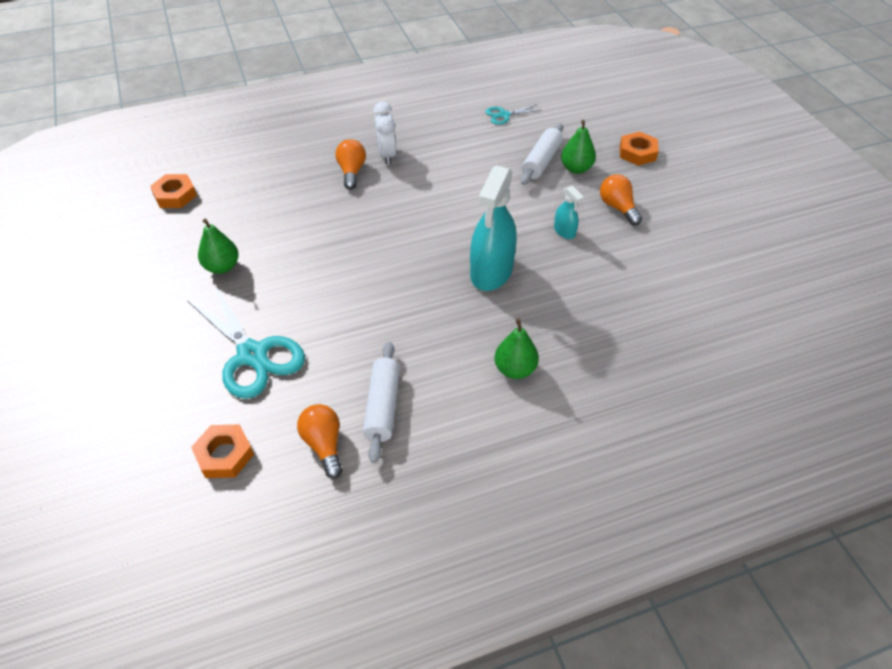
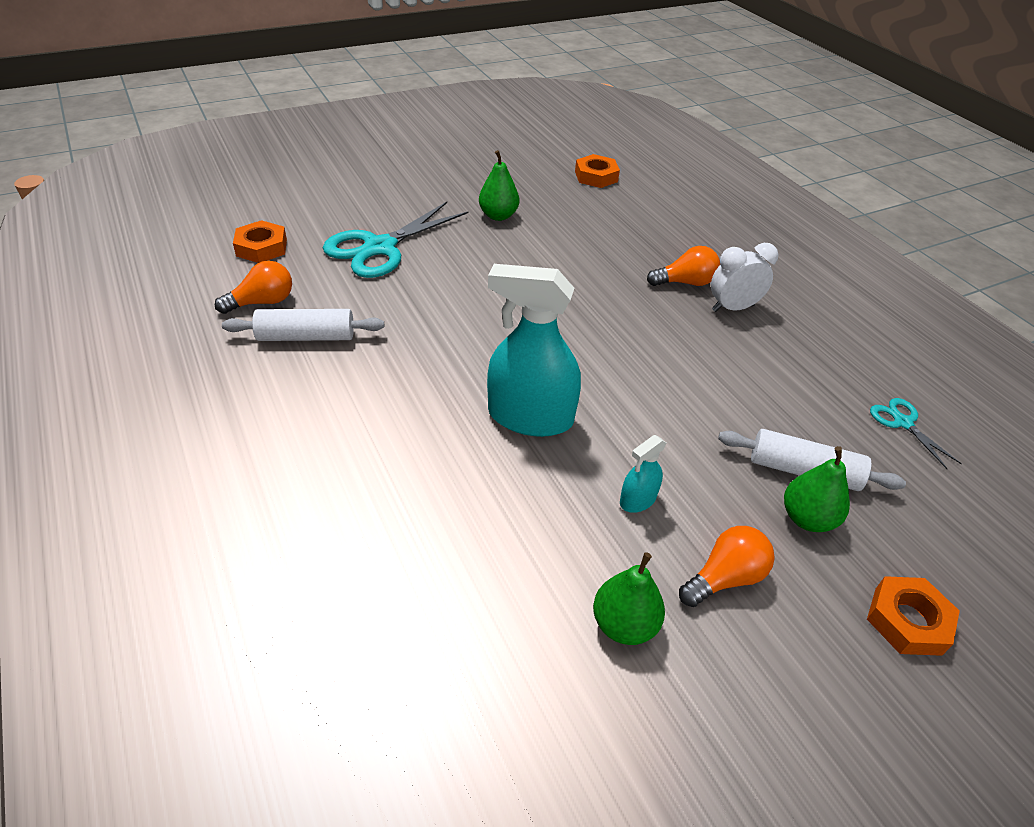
camera: 80 degrees right, 5 degrees down
(515, 369) = (354, 444): green pear -> green pear (624, 624)

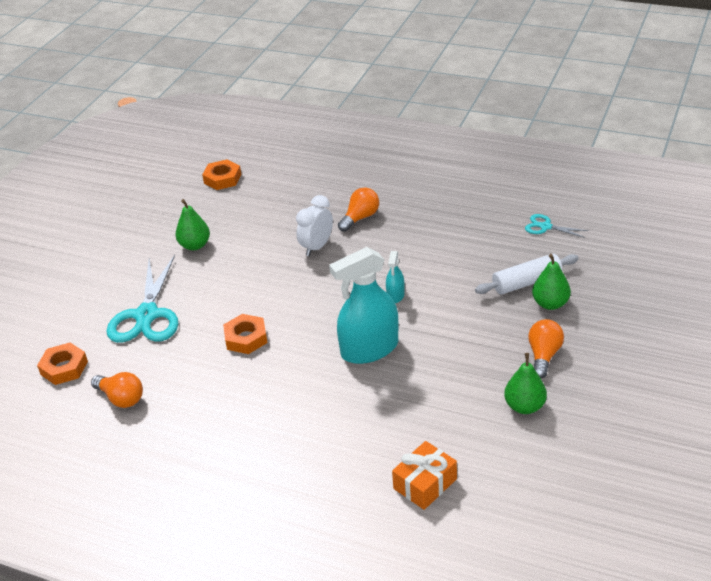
camera: 35 degrees left, 5 degrees down
(262, 302) = (121, 398): orange light bulb -> orange light bulb turned 105 degrees clockwise
(306, 337) = (182, 397): white rolling pin -> none
(392, 620) = (425, 484): none -> orange gift
(638, 500) = (469, 350): turquoise spray bottle -> turquoise spray bottle (395, 295)
(733, 308) = (402, 217): white clock -> white clock (317, 247)
(907, 620) = (630, 318): orange nut -> orange nut (246, 338)

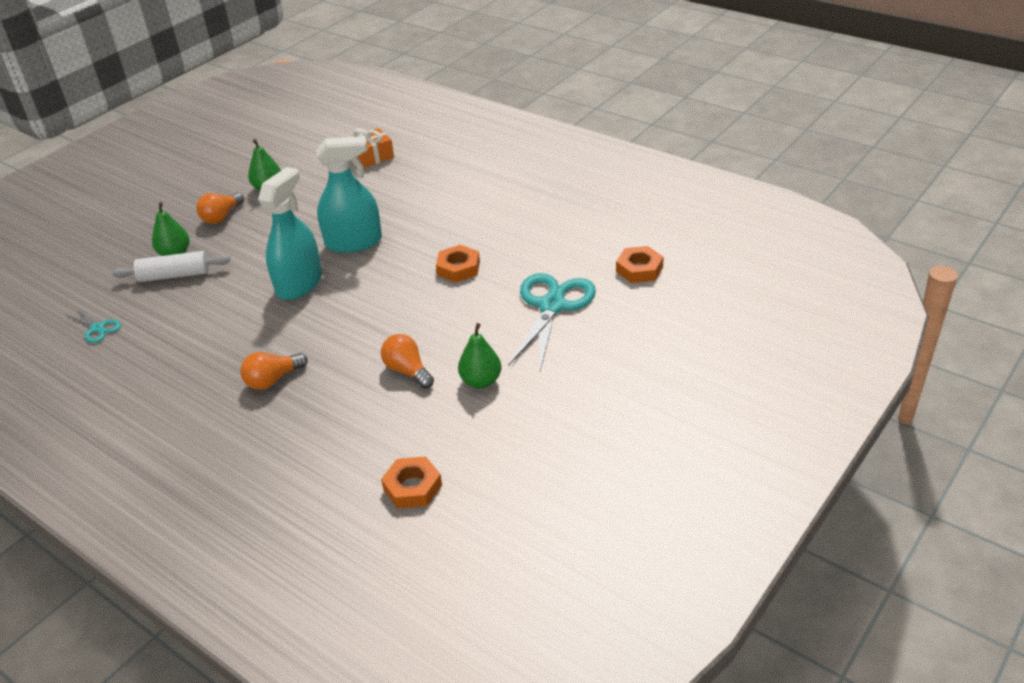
camera: 165 degrees left, 0 degrees up
(121, 398) = (584, 237): orange light bulb -> orange light bulb (408, 371)
(317, 247) = (343, 351): white clock -> none
(395, 295) = (299, 284): turquoise spray bottle -> turquoise spray bottle, size x2.16

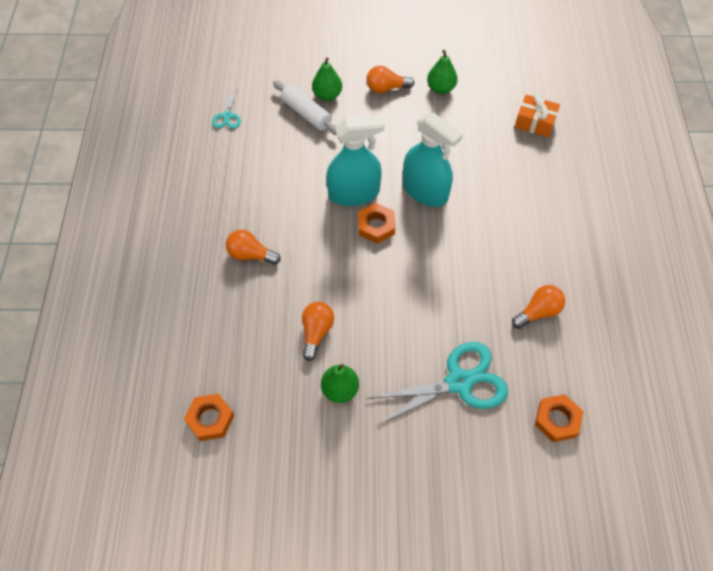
camera: 50 degrees right, 20 degrees up
(458, 268) = (451, 283): orange nut -> orange nut (376, 226)
(539, 235) = (538, 312): none -> orange light bulb

